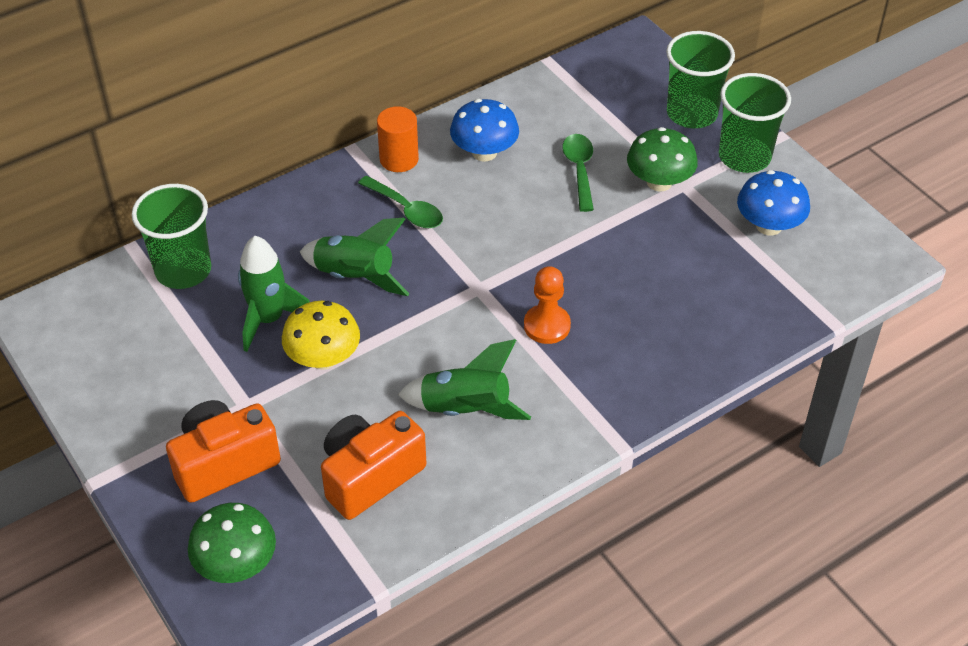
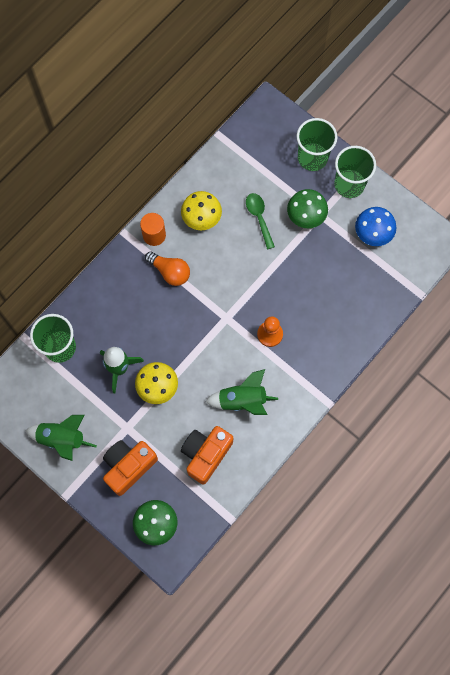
camera: 15 degrees left, 25 degrees up
(355, 277) = (157, 327): green rocket -> green rocket (62, 439)
(406, 209) = (170, 272): green spoon -> orange light bulb
(484, 152) = (201, 218): blue mushroom -> yellow mushroom

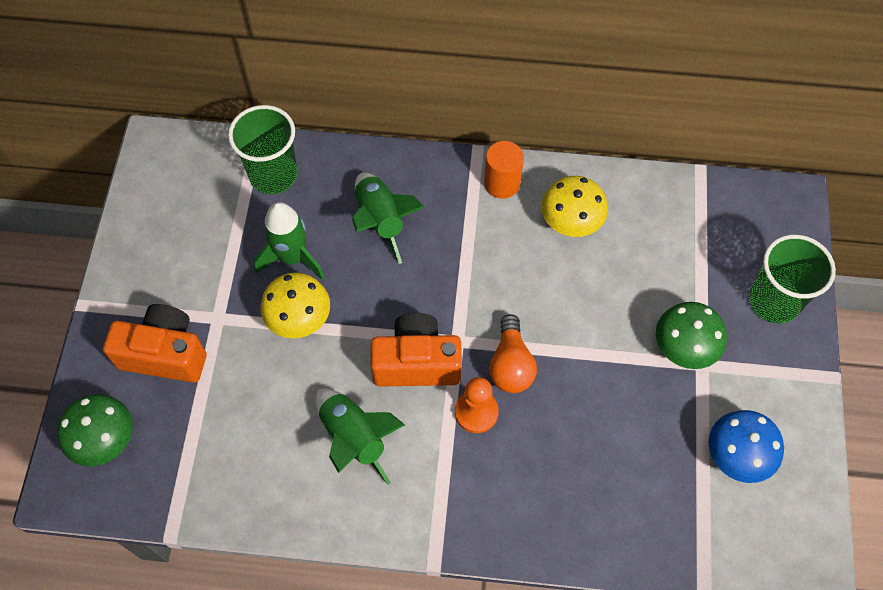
camera: 55 degrees right, 10 degrees down
(62, 439) = (153, 253): green rocket -> green rocket (381, 221)
(170, 272) = (467, 232): orange light bulb -> orange light bulb (511, 364)
(206, 454) = (244, 440): orange camera -> orange camera (417, 362)
(259, 218) = (630, 290): green spoon -> none
(349, 184) = (779, 375): green cup -> none

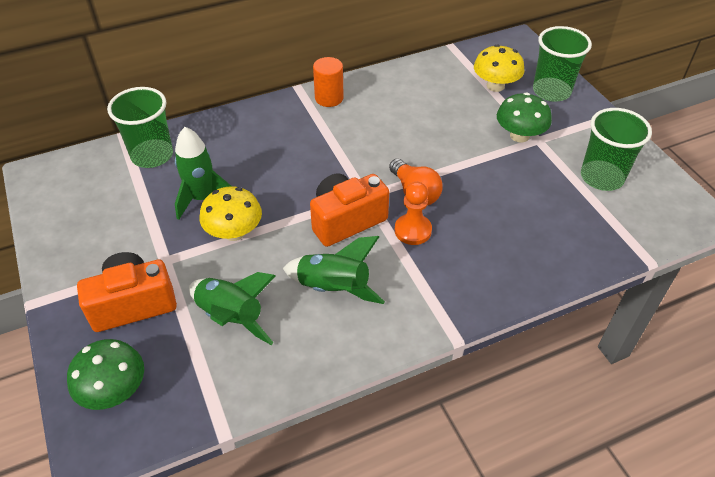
camera: 30 degrees left, 15 degrees down
(381, 221) = (256, 150): green rocket -> green rocket (231, 317)
(571, 222) = (392, 100): yellow mushroom -> yellow mushroom (495, 86)
(737, 455) = (602, 177): blue mushroom -> green cup

